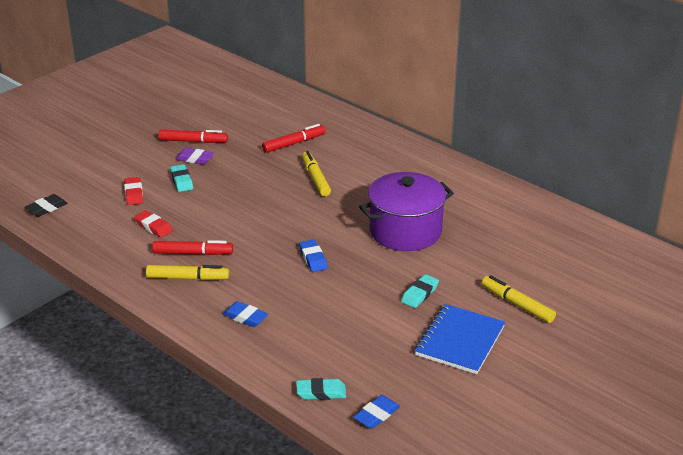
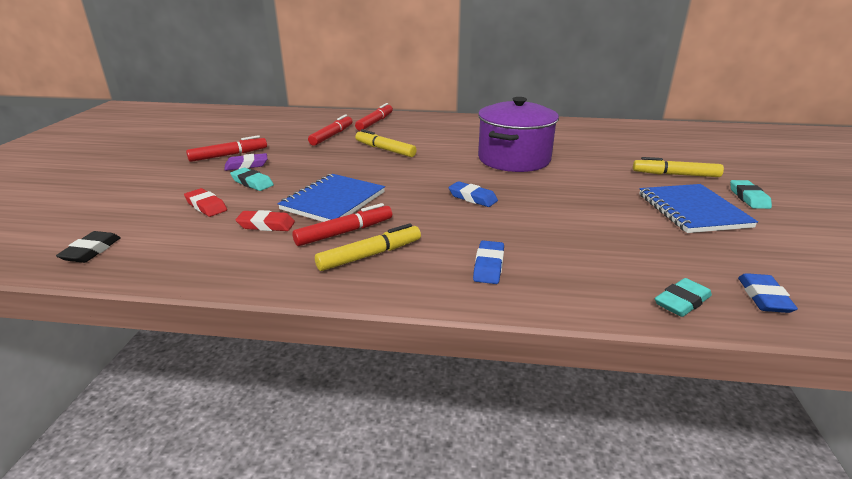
camera: 35 degrees left, 5 degrees down
(215, 222) = (333, 201): none -> blue notebook
(245, 317) = (488, 266): blue eraser -> blue eraser turned 75 degrees counterclockwise
(351, 137) = (375, 122): none -> red marker
(419, 294) = (601, 192): turquoise eraser -> turquoise eraser (748, 198)

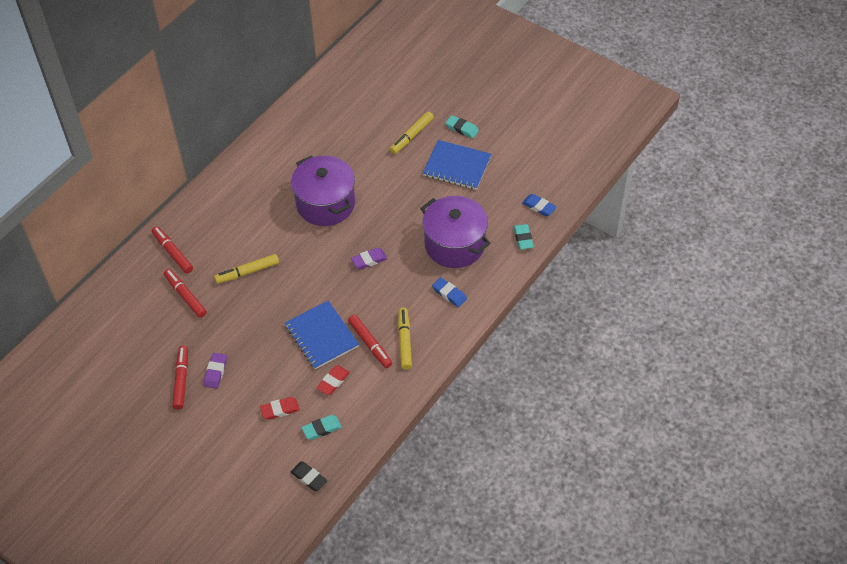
camera: 60 degrees left, 25 degrees up
(252, 183) = (255, 375): turquoise eraser -> turquoise eraser (321, 429)
(345, 232) = (370, 344): red marker -> red marker turned 150 degrees clockwise
(472, 198) = (369, 260): blue eraser -> purple eraser
(576, 245) = (454, 245): none -> purple pot

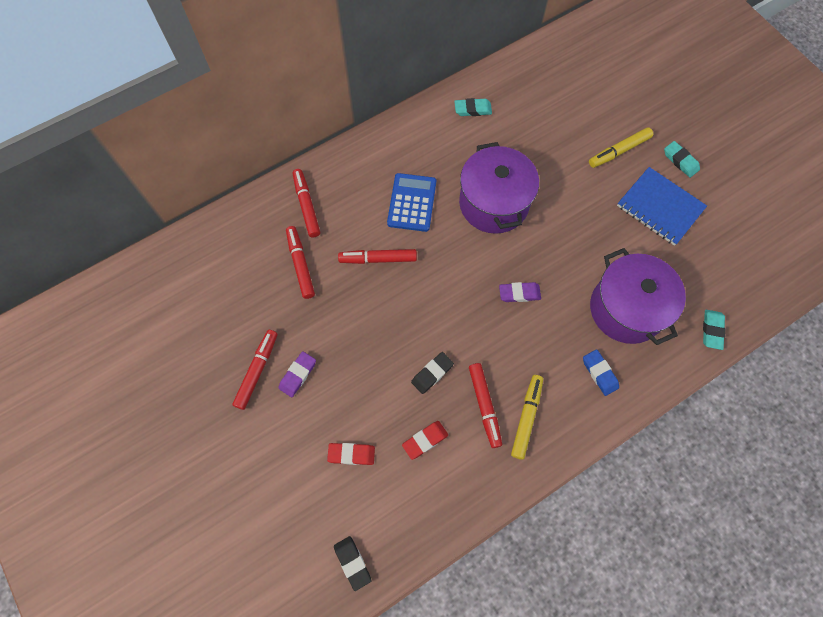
camera: 20 degrees right, 15 degrees up
(247, 272) = (378, 259): yellow marker -> red marker
(259, 223) = (412, 202): none -> blue calculator
(321, 336) = (432, 373): blue notebook -> black eraser
(321, 429) = (390, 500): turquoise eraser -> turquoise eraser (472, 109)
(539, 207) = (743, 294): blue eraser -> none

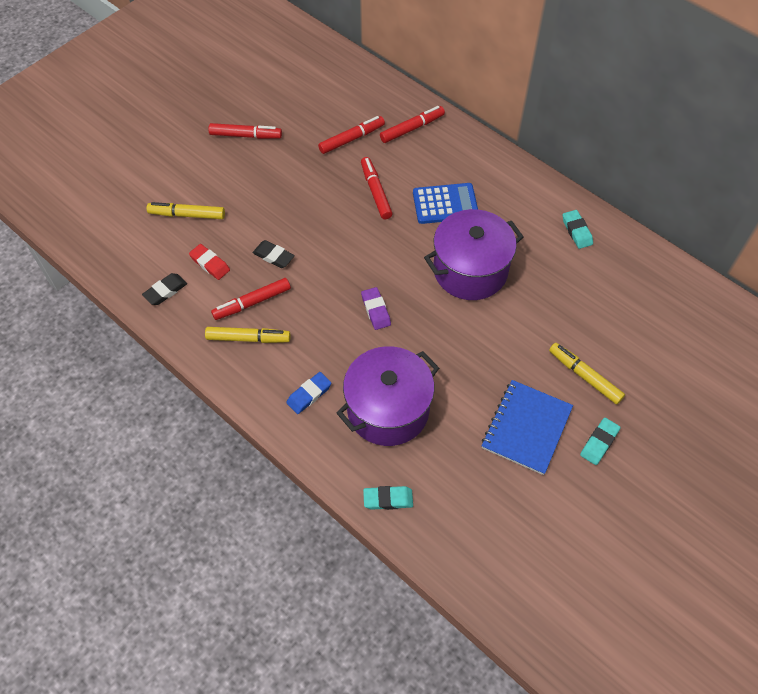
camera: 75 degrees right, 10 degrees down
(298, 375) = (248, 162): purple eraser -> none
(351, 454) = (187, 215): red eraser -> yellow marker
(352, 562) = (98, 236): black eraser -> black eraser (165, 291)

